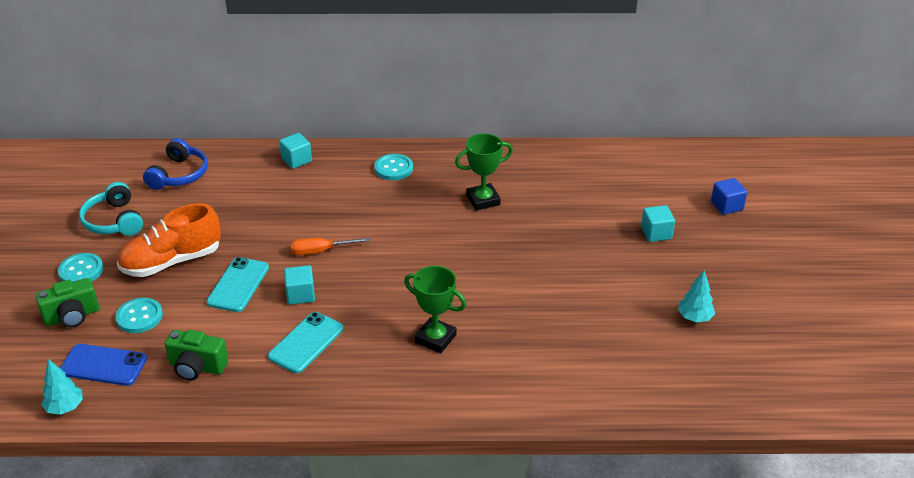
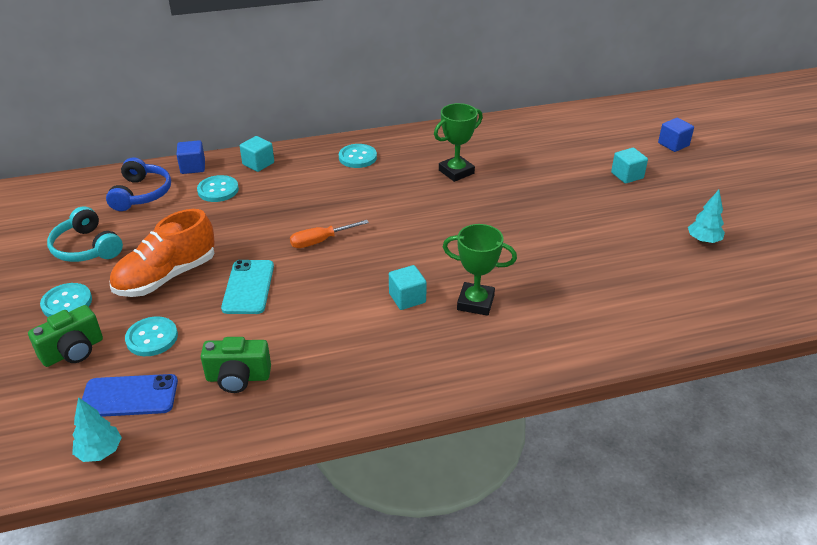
camera: 15 degrees left, 0 degrees up
(235, 154) = (193, 167): none -> blue cube
(249, 182) = (218, 190): none -> turquoise button
(300, 295) = (318, 285): turquoise cube -> turquoise cube (407, 298)
(306, 343) = (346, 330): turquoise phone -> none

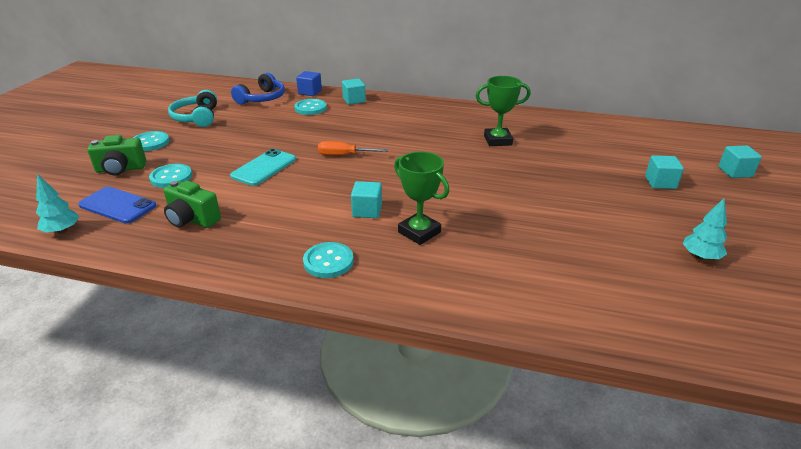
camera: 30 degrees right, 5 degrees down
(166, 276) = (222, 146): orange shoe -> none
(357, 157) = (428, 113): turquoise button -> turquoise button (328, 261)
(673, 144) = (735, 172): blue cube -> turquoise cube

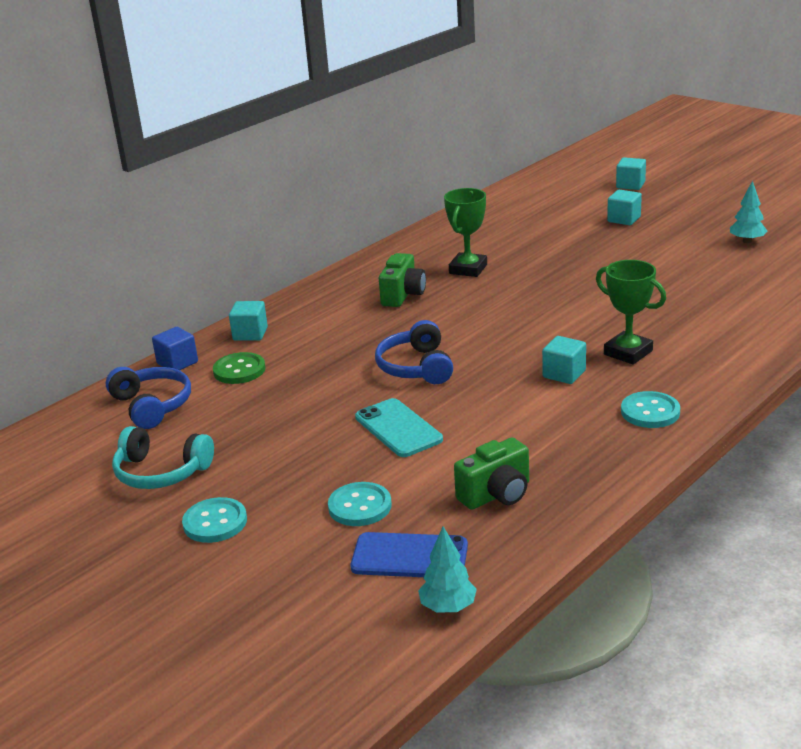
camera: 60 degrees left, 5 degrees down
(117, 205) = (409, 556): blue phone -> blue phone turned 45 degrees clockwise
(121, 169) = (289, 554): green camera -> green camera (403, 295)
(310, 108) = (239, 370): turquoise button -> green button
(344, 155) = (416, 367): orange screwdriver -> blue headphones
(419, 232) = (628, 352): green trophy -> green trophy turned 60 degrees clockwise

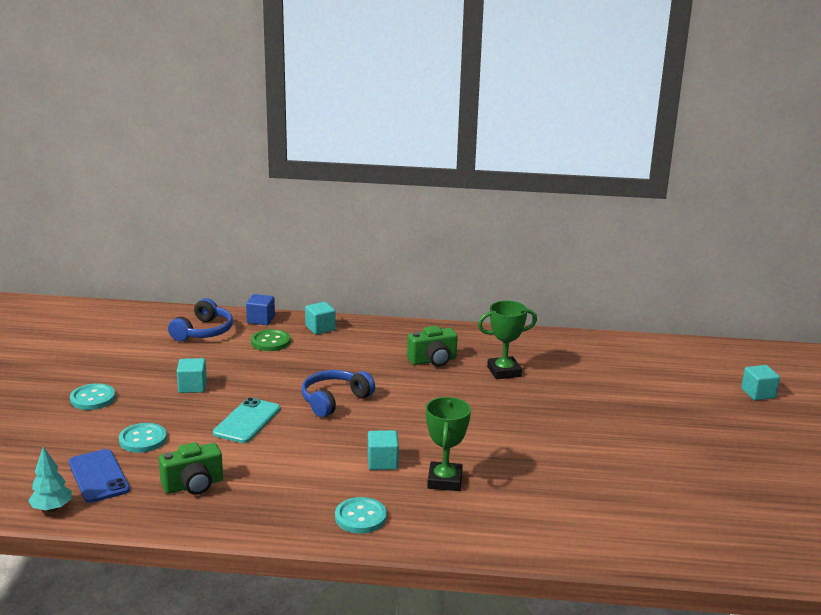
camera: 50 degrees right, 5 degrees down
(161, 472) = (133, 362): turquoise headphones -> none
(496, 494) = (193, 485): green camera -> green camera turned 45 degrees counterclockwise
(624, 219) = (683, 410): turquoise cube -> turquoise cube (192, 387)
(747, 241) = (724, 484): turquoise tree -> none

